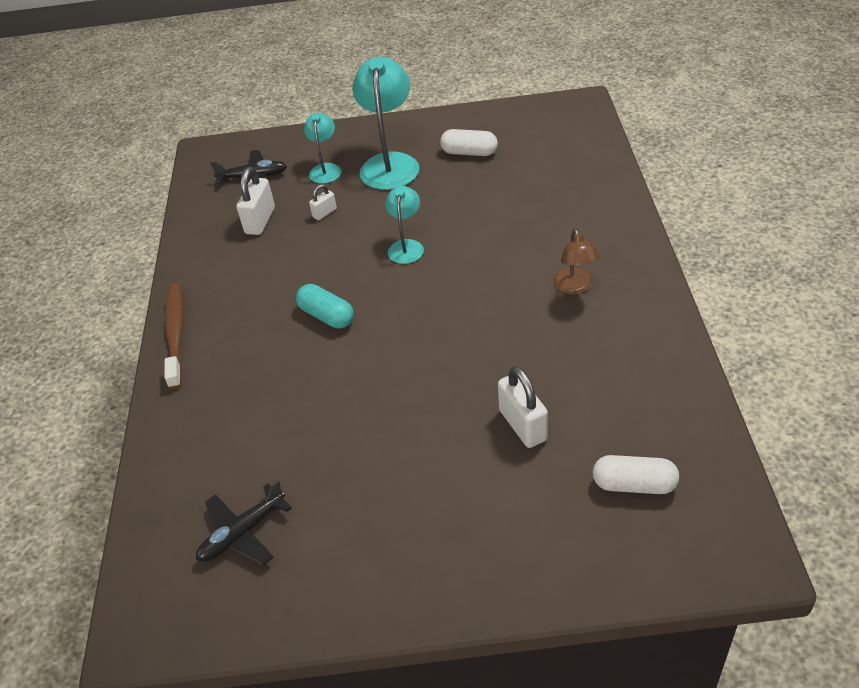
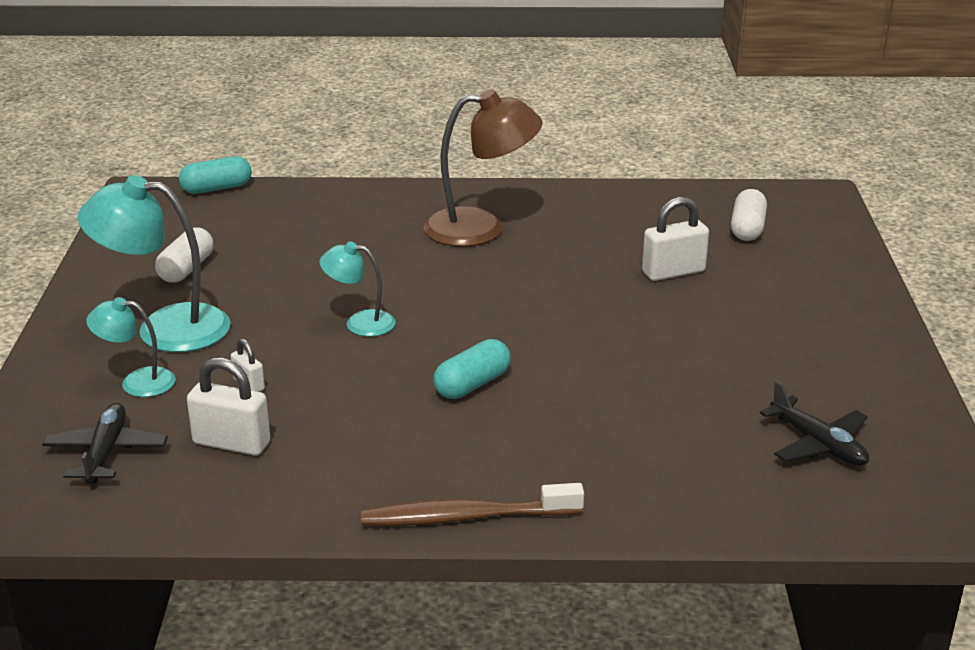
camera: 90 degrees left, 15 degrees down
(575, 287) = (481, 228): brown lamp -> brown lamp, size x1.82
(599, 135) = (217, 188): none -> turquoise capsule

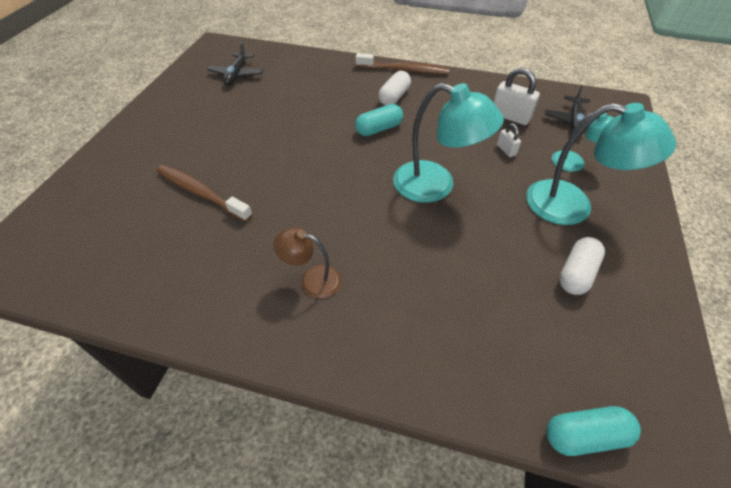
camera: 165 degrees left, 20 degrees up
(360, 323) = (436, 186): turquoise lamp -> turquoise lamp, size x1.82
(481, 228) = (312, 280): brown lamp -> brown lamp, size x0.55
(673, 272) = (201, 193): white padlock -> brown toothbrush
(747, 228) = (101, 231): white capsule -> white capsule (394, 97)
(818, 444) = (237, 75): black plane -> black plane turned 150 degrees counterclockwise

